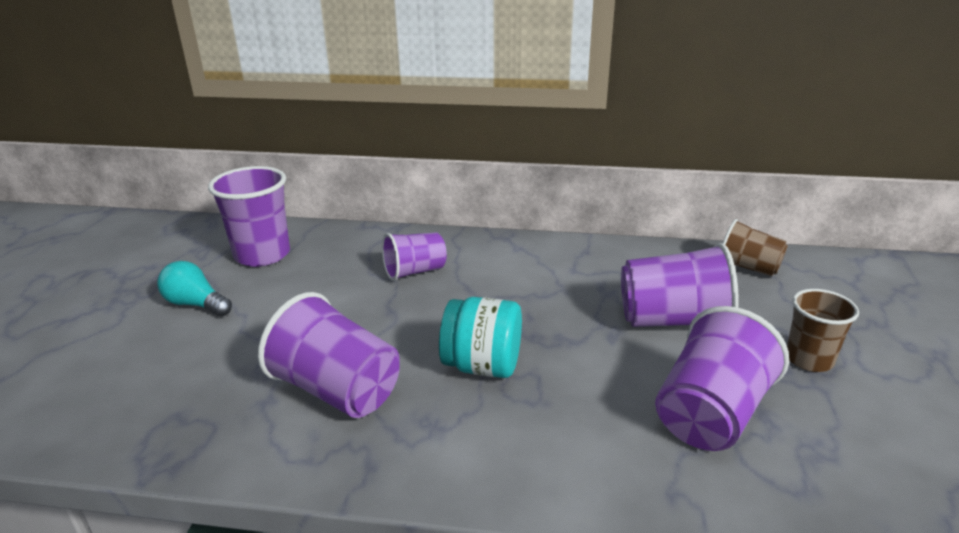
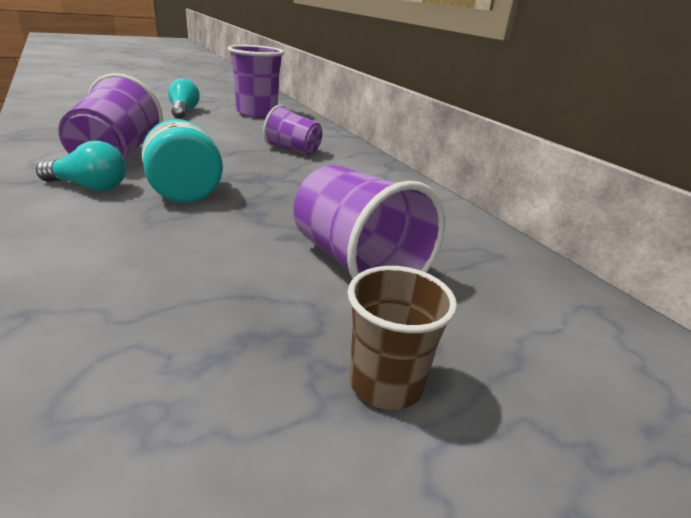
camera: 50 degrees right, 0 degrees up
(422, 425) = (89, 187): none -> turquoise light bulb
(710, 414) = (188, 316): purple cup -> none
(747, 267) = (551, 297): brown cup -> none

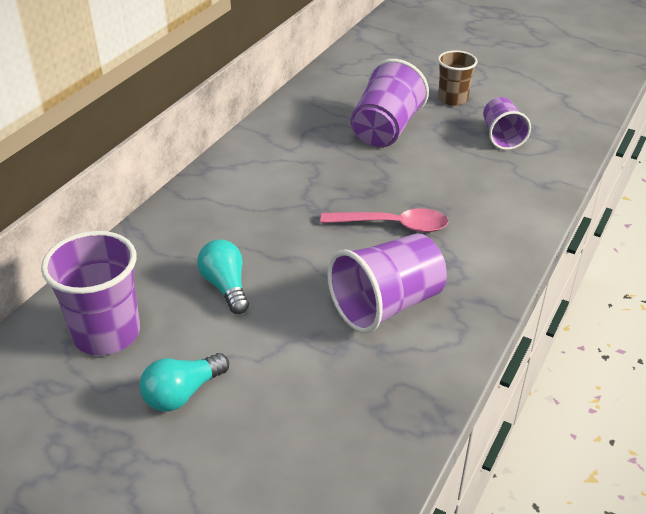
camera: 120 degrees left, 10 degrees up
(89, 187) = (447, 268): turquoise light bulb -> turquoise light bulb (226, 287)
(184, 192) = (393, 225): turquoise jar -> pink spoon
(293, 150) = (228, 232): purple cup -> purple cup (501, 137)

